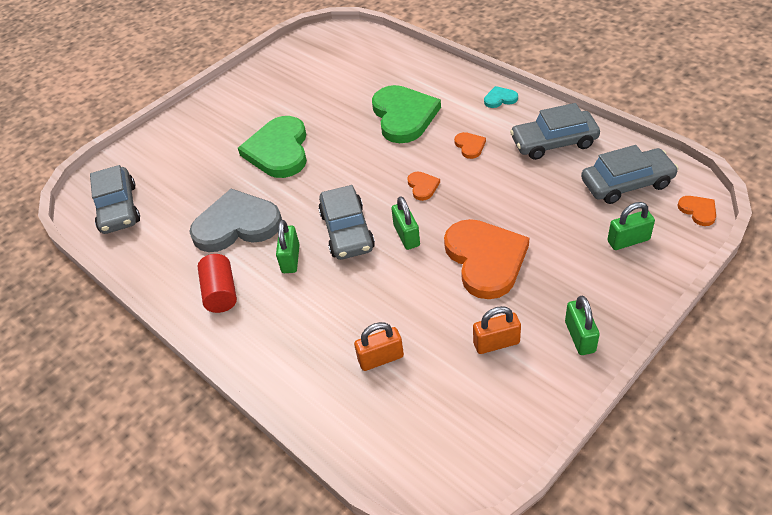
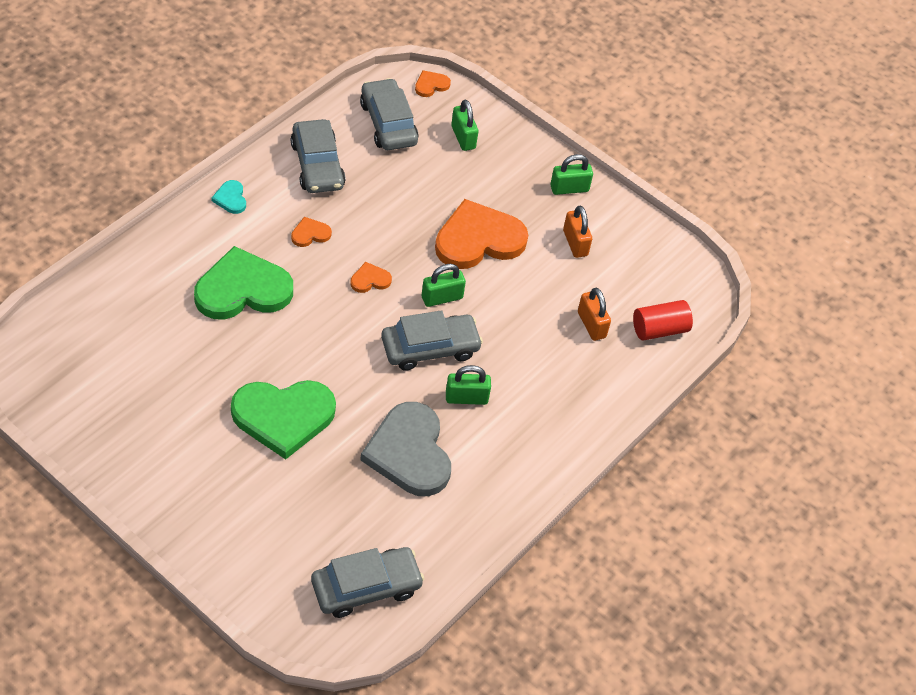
camera: 105 degrees left, 5 degrees up
(221, 293) = (509, 459): red cylinder -> red cylinder (659, 329)

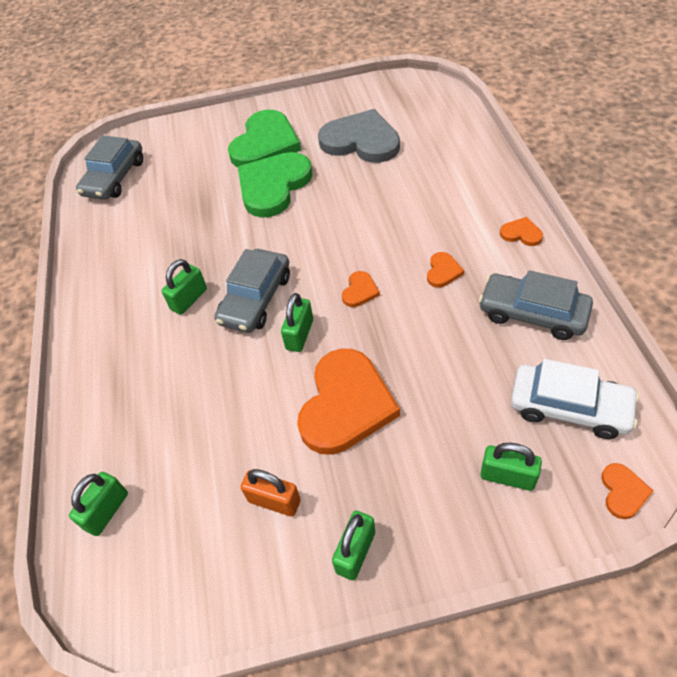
camera: 140 degrees right, 0 degrees up
(230, 198) = (521, 233): turquoise heart -> orange heart
(242, 289) = (410, 205): green heart -> green heart (265, 144)
(388, 123) = (569, 407): grey car -> white car
(409, 452) = (180, 241): grey heart -> grey heart (361, 141)
(591, 325) = (168, 445): orange padlock -> none
(659, 329) = (107, 511): red cylinder -> green padlock

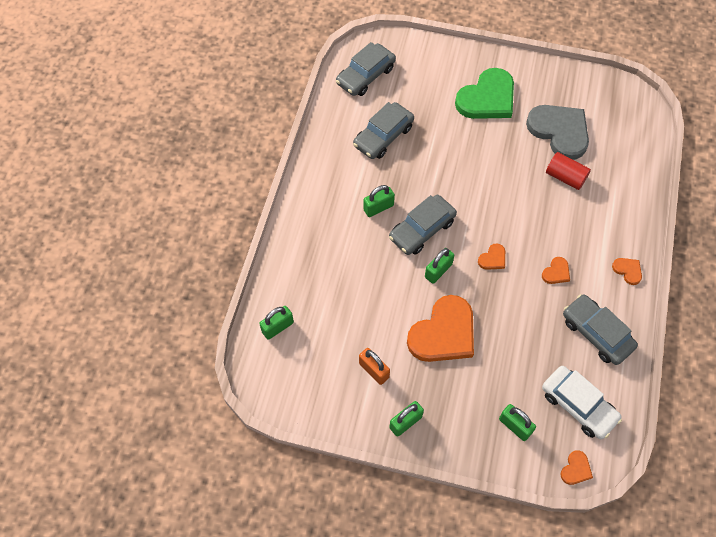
camera: 20 degrees right, 10 degrees up
(161, 225) = (383, 136): none -> grey car
(273, 186) = (475, 141): green heart -> none
(393, 177) = (565, 177): none -> red cylinder

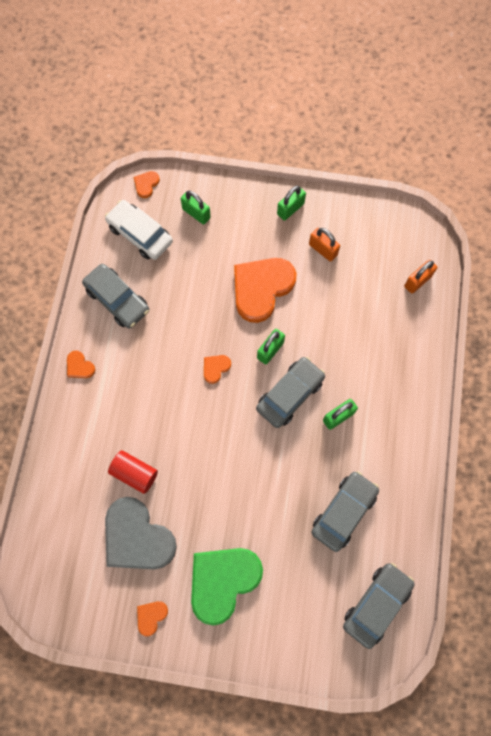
camera: 175 degrees right, 10 degrees up
(277, 327) = (417, 281): green padlock -> orange padlock
(556, 272) = (152, 358): orange heart -> orange heart (151, 616)

